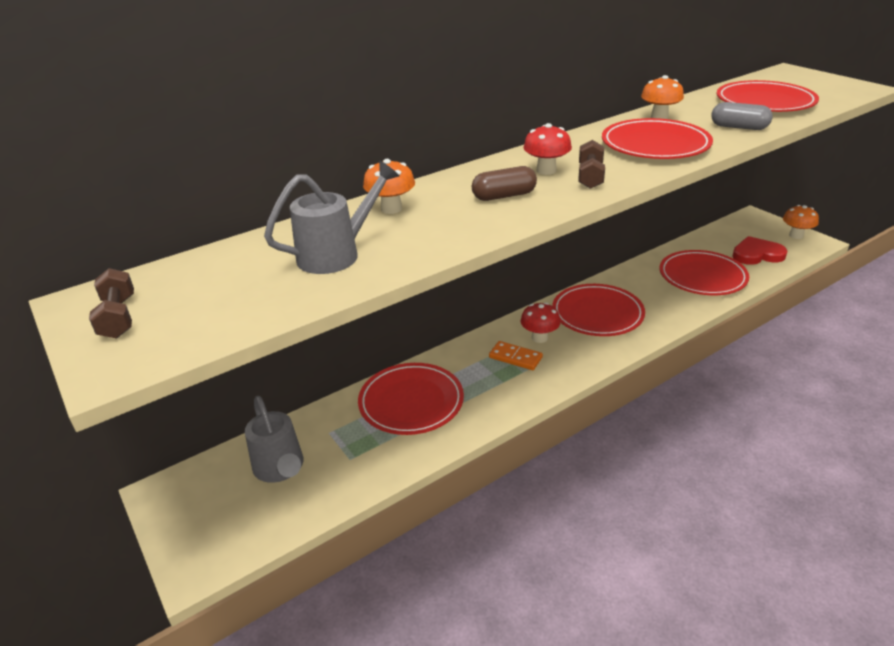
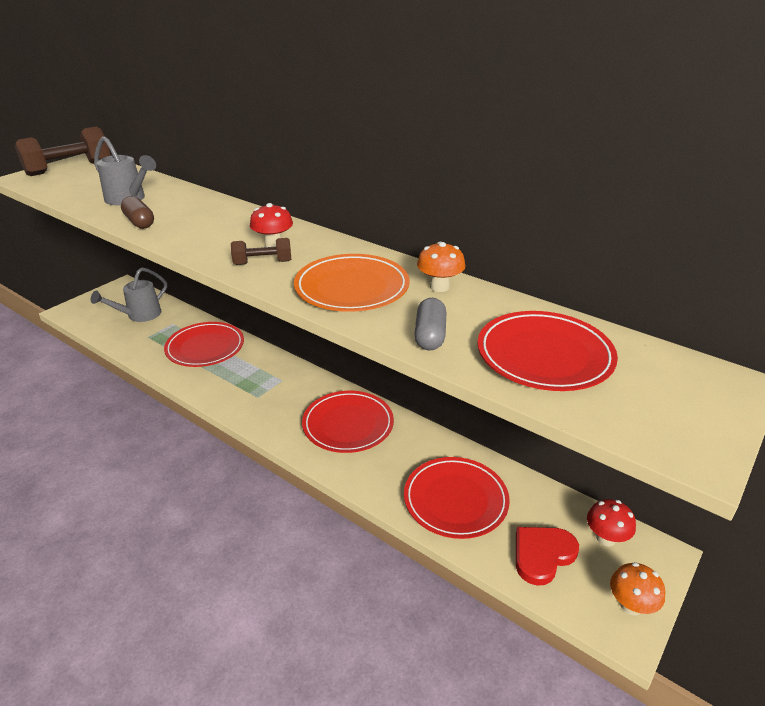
camera: 70 degrees right, 0 degrees up
(118, 317) = (69, 168): brown dumbbell -> brown dumbbell, size x1.88
(391, 209) = (195, 203): orange mushroom -> none
(504, 196) = (218, 234): brown capsule -> brown capsule (139, 222)
(515, 357) = (267, 386): orange domino -> none
(539, 337) = (299, 395): red mushroom -> red mushroom (606, 538)
(655, 145) = (352, 288): red plate -> orange plate
(757, 254) = (542, 555): red heart -> red heart turned 105 degrees counterclockwise

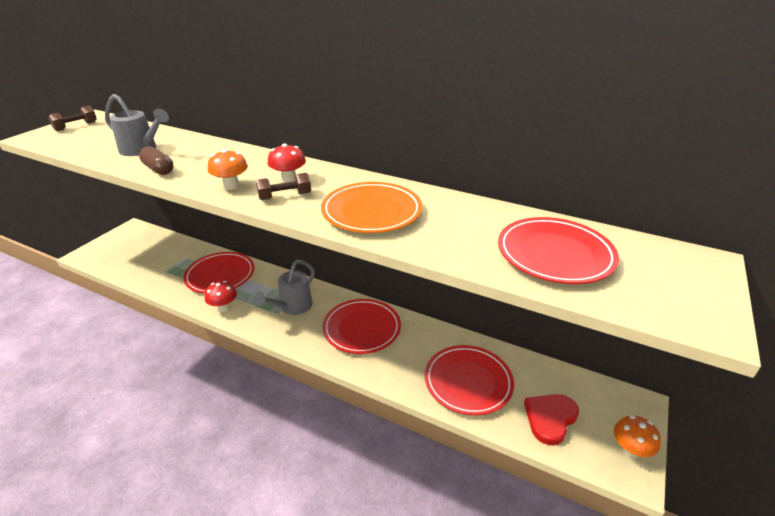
camera: 10 degrees left, 0 degrees up
(69, 168) = (76, 126): brown dumbbell -> brown dumbbell, size x0.53
(139, 315) = (153, 253): grey watering can -> grey watering can (292, 307)
(430, 335) = (454, 247): grey capsule -> none
(439, 287) = (445, 204): orange mushroom -> orange mushroom (231, 186)
(606, 538) = (594, 397): red mushroom -> red mushroom (224, 308)

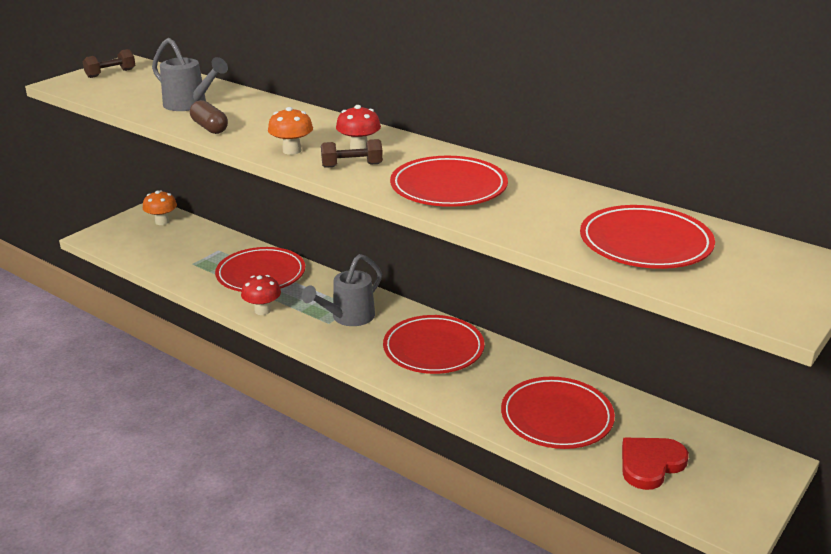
camera: 10 degrees right, 5 degrees down
(371, 212) = (448, 187): orange plate -> red plate
(630, 450) = (742, 505): orange mushroom -> orange mushroom (162, 222)

